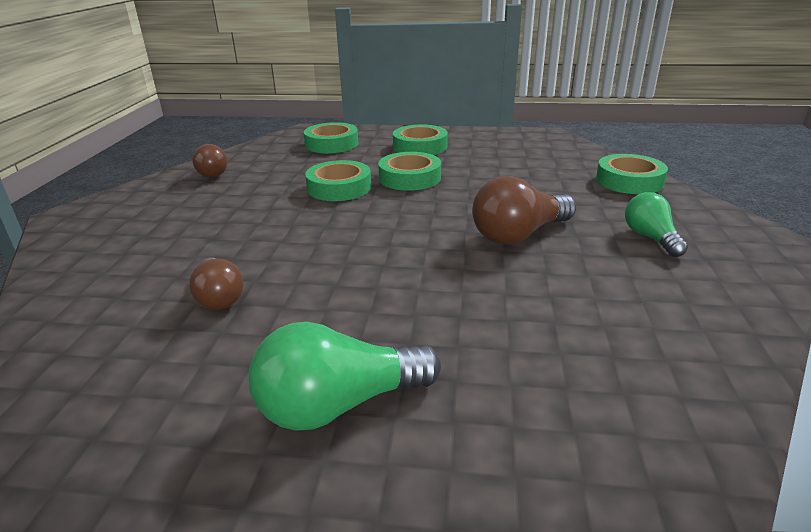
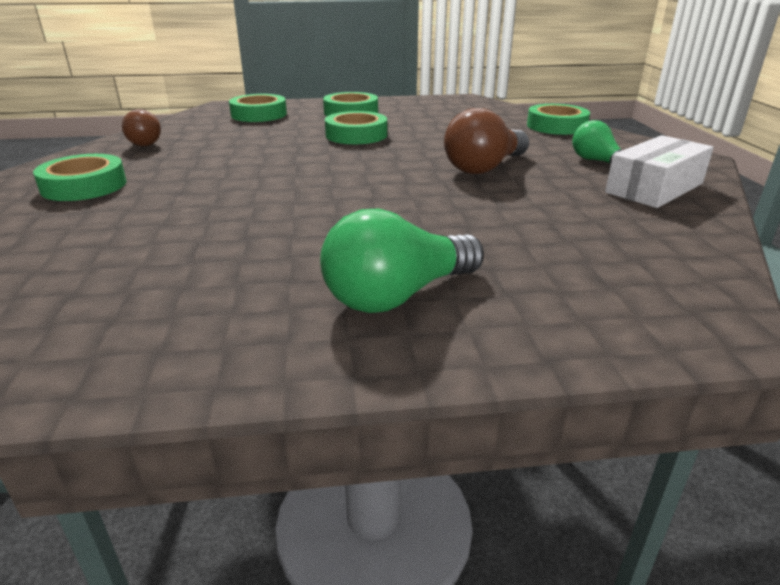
camera: 15 degrees left, 0 degrees up
(219, 297) = (221, 234): brown light bulb -> none
(339, 187) = (290, 146): green tape -> green tape (84, 186)
(700, 285) = (654, 188): none -> white box

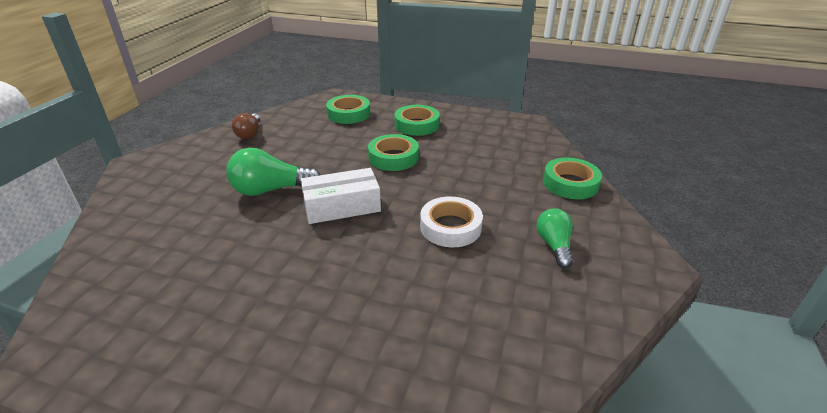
camera: 25 degrees right, 5 degrees up
(84, 186) = (180, 175): green tape -> none
(398, 295) = (253, 357): green light bulb -> green light bulb (271, 190)
(484, 167) = (450, 227): brown light bulb -> white tape
(654, 188) = (567, 298): white box -> white box (342, 206)

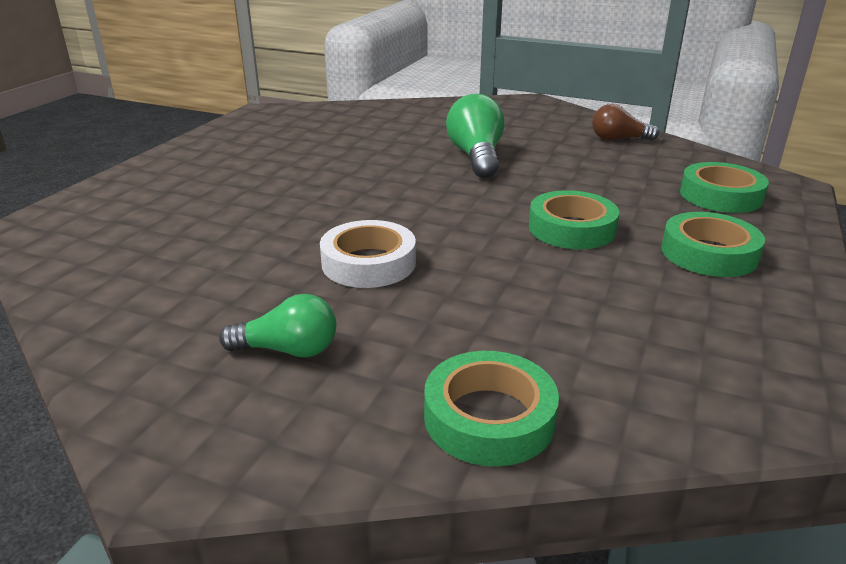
camera: 95 degrees right, 5 degrees down
(342, 206) = (434, 194): white box -> none

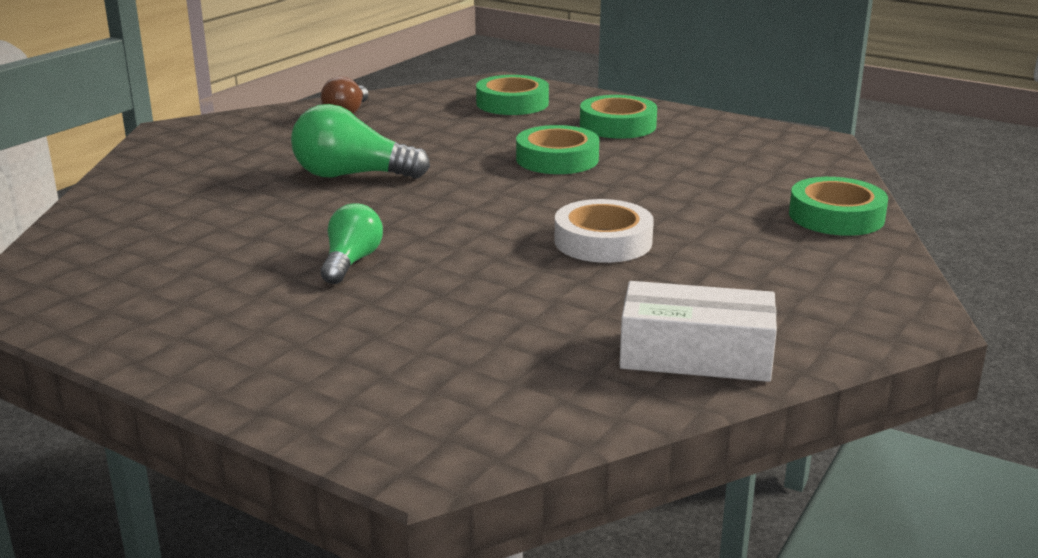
camera: 80 degrees left, 5 degrees down
(129, 317) = (695, 355): none -> white box
(288, 350) = (756, 278): green light bulb -> green light bulb (351, 262)

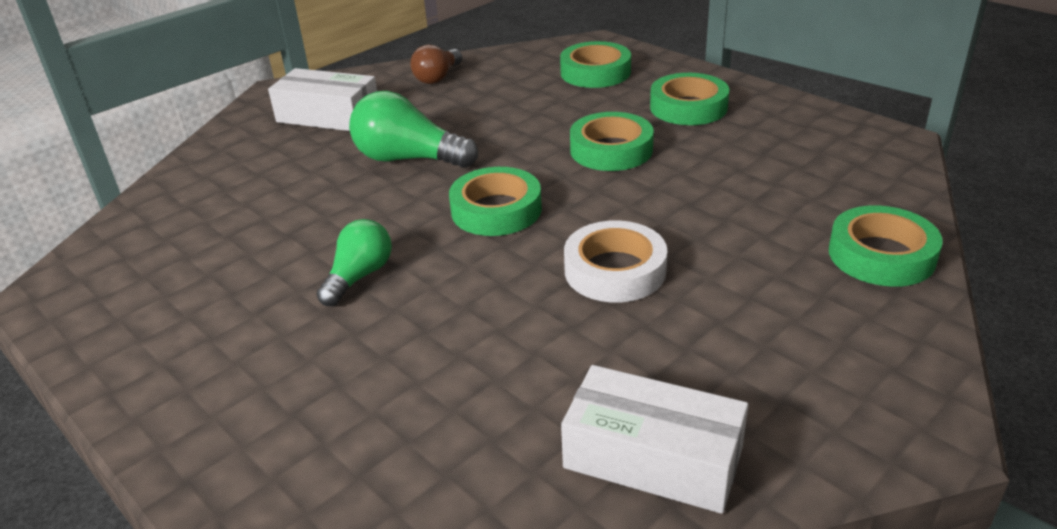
camera: 15 degrees right, 10 degrees up
(243, 147) = (328, 116): none -> white box
(465, 207) = (496, 210): none -> green tape

